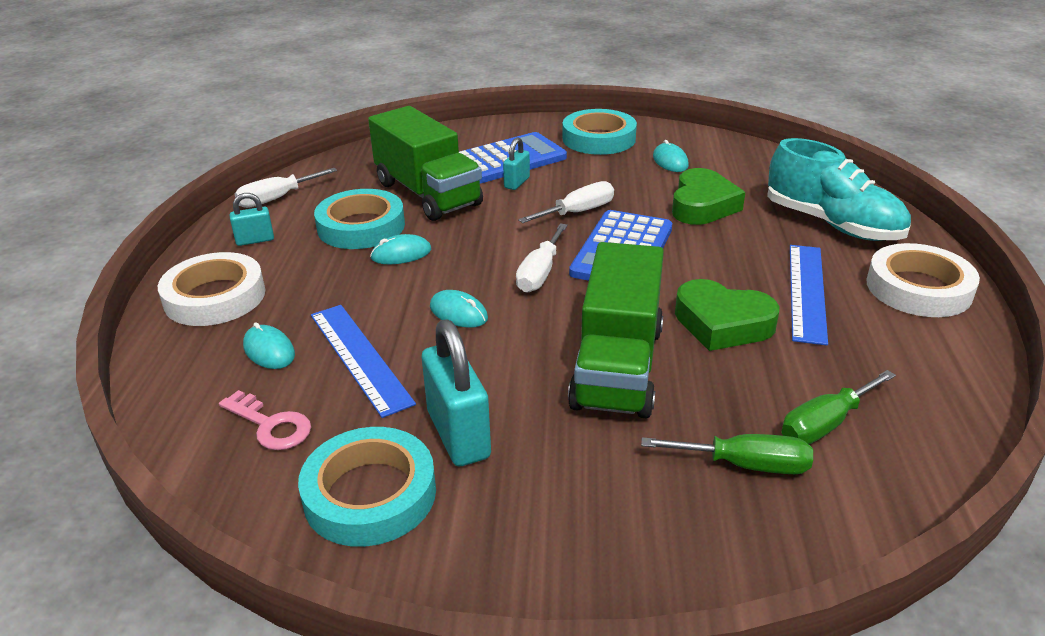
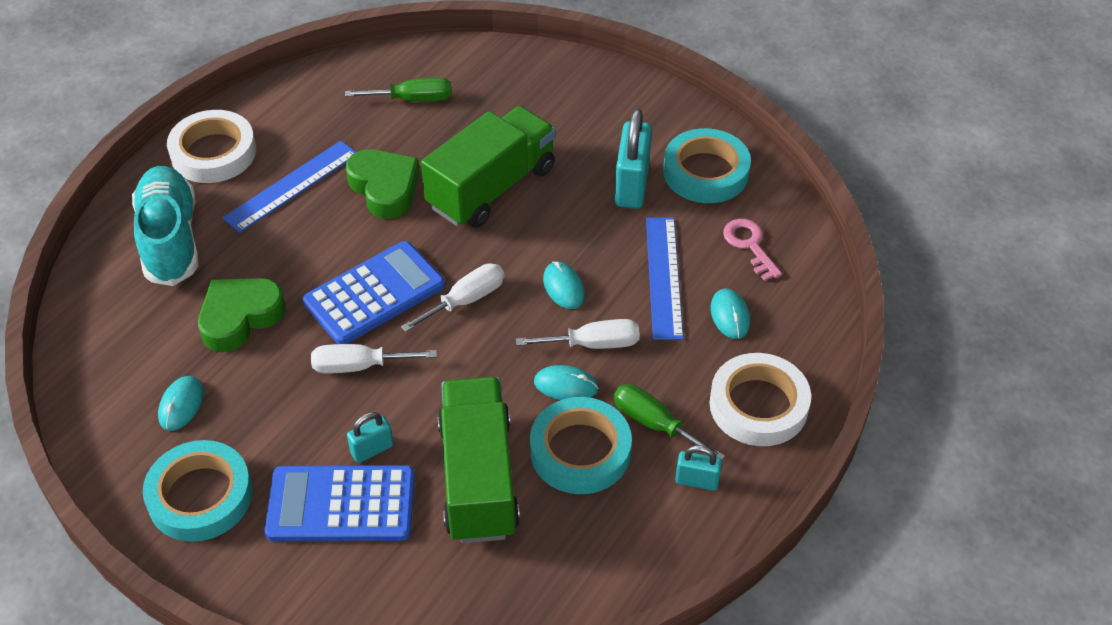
camera: 150 degrees left, 15 degrees up
(277, 199) = (647, 558): white screwdriver -> white screwdriver (593, 344)
(745, 465) = (485, 99): green screwdriver -> green screwdriver (654, 424)

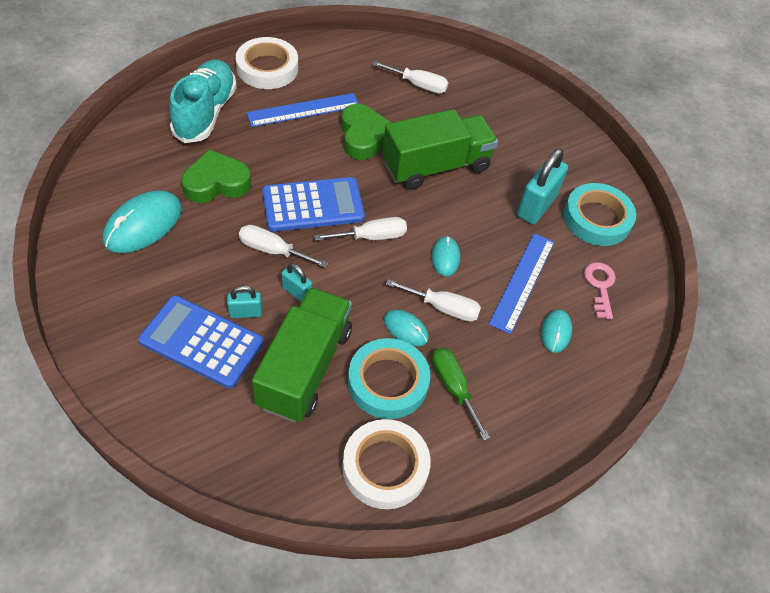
camera: 20 degrees right, 5 degrees up
(181, 405) = (143, 225): turquoise mouse -> turquoise mouse, size x1.84
(200, 496) = (116, 292): turquoise tape -> none
(413, 99) = (418, 85): green screwdriver -> white screwdriver
(697, 481) = (460, 446): turquoise padlock -> turquoise padlock (297, 292)
(758, 405) = (539, 410): white tape -> white tape (385, 467)

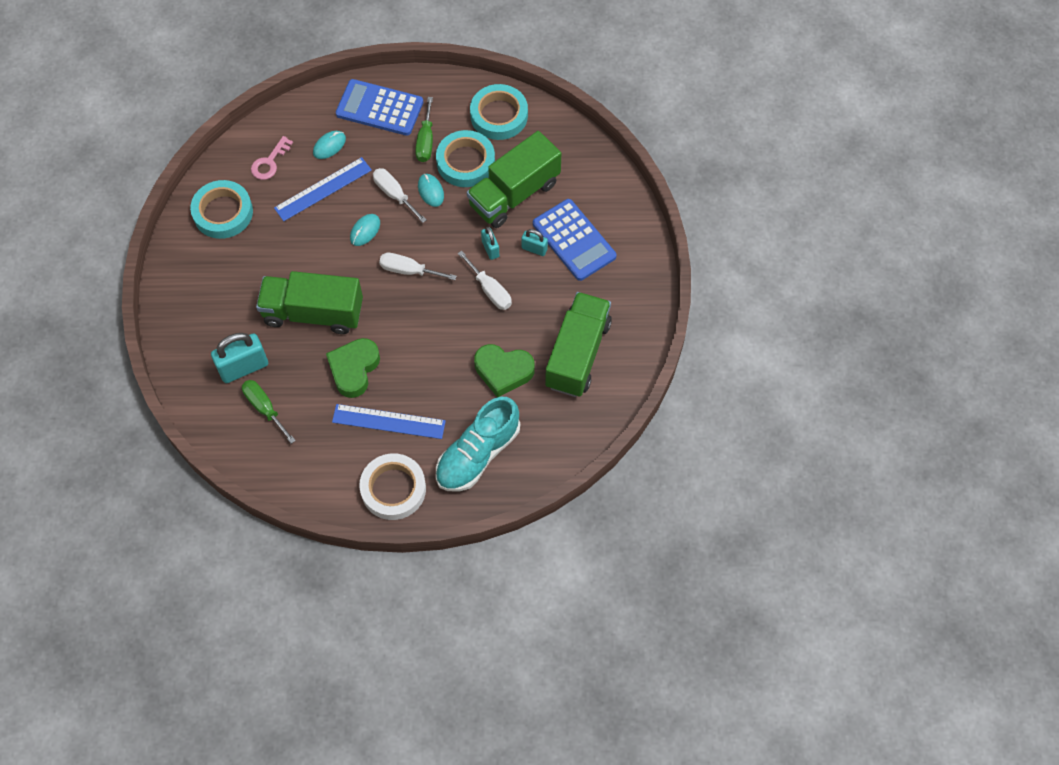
camera: 145 degrees left, 10 degrees up
(143, 225) = (577, 354): turquoise mouse -> green truck
(313, 205) = (437, 317): blue calculator -> blue calculator (379, 108)
(385, 467) = (499, 115): white tape -> turquoise tape
(418, 85) = (264, 408): white screwdriver -> green screwdriver
(536, 206) = (261, 243): turquoise padlock -> turquoise padlock (243, 367)

